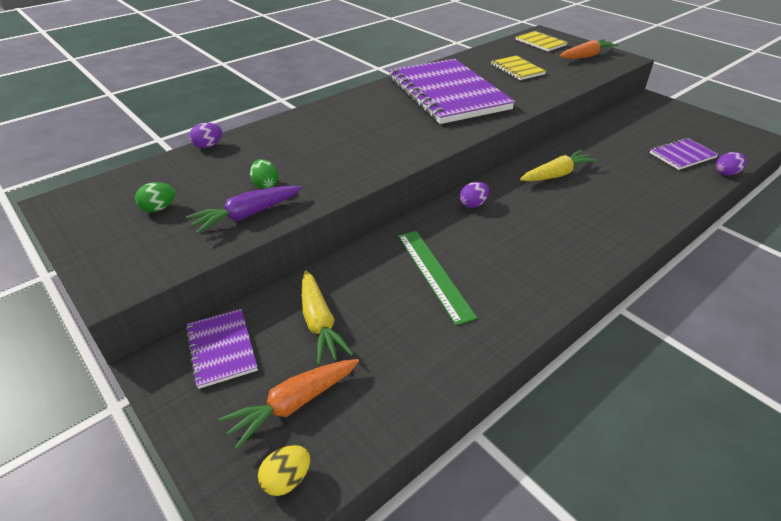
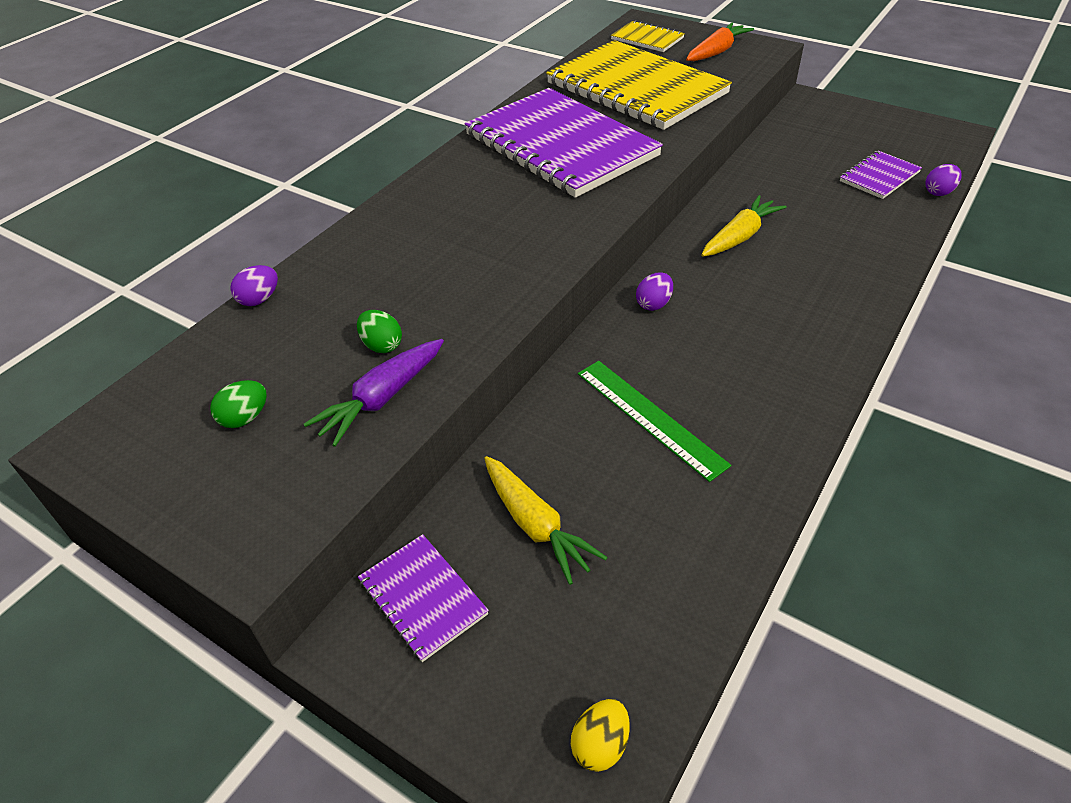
camera: 15 degrees left, 5 degrees up
(294, 404) = (558, 645): orange carrot -> none
(517, 69) = (636, 89): yellow notebook -> yellow notebook, size x2.27

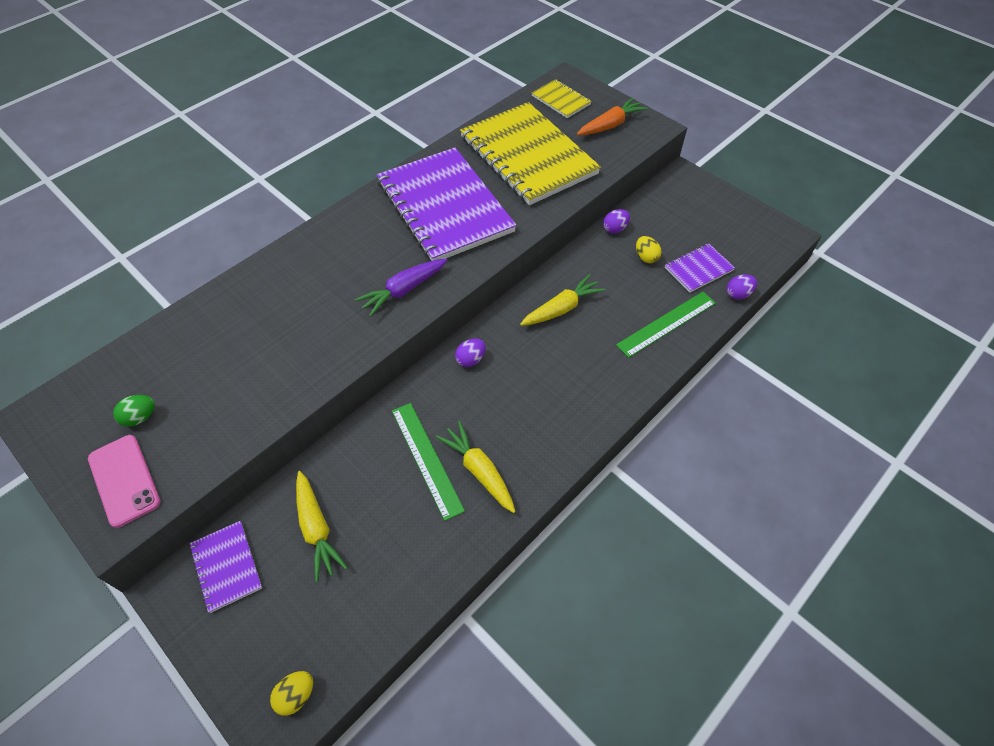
camera: 10 degrees right, 10 degrees up
(248, 495) = (124, 480): none -> pink phone
(259, 299) = (180, 316): purple egg -> purple egg (615, 229)
(382, 345) = (248, 374): green egg -> none
(382, 398) = (232, 420): purple carrot -> purple carrot (403, 290)
(726, 418) = (479, 471): none -> yellow carrot
(812, 175) = (646, 257): none -> yellow egg
(873, 231) = (666, 323): none -> green ruler

